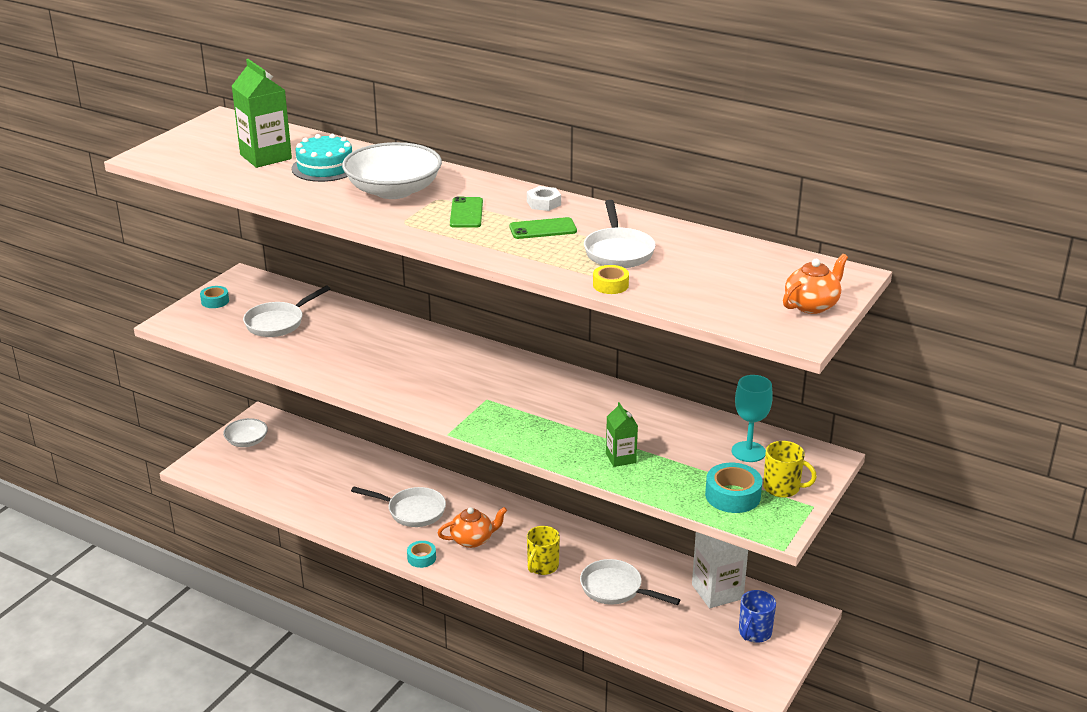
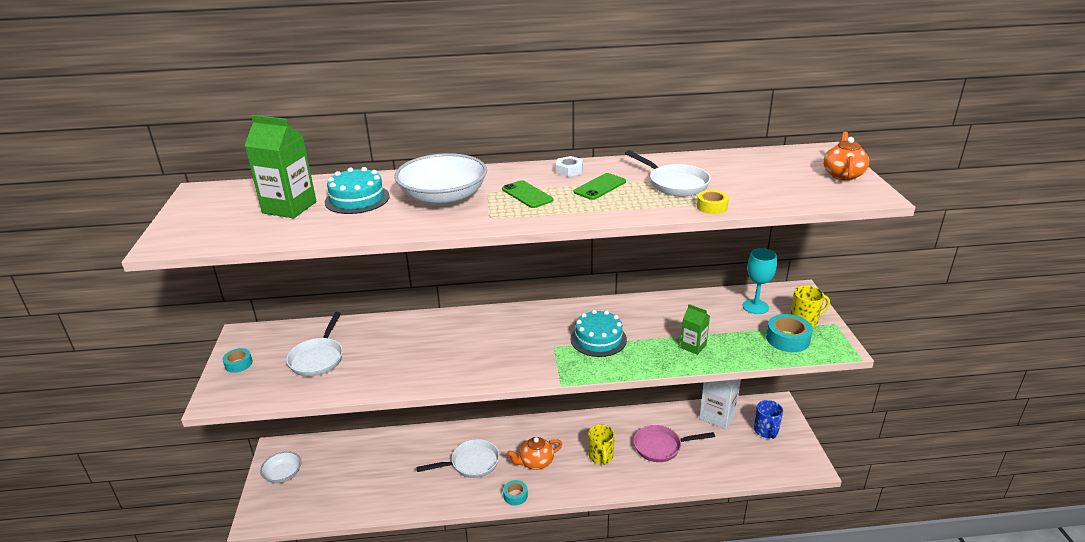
camera: 35 degrees left, 0 degrees up
(472, 540) = (536, 462): orange teapot -> orange teapot turned 150 degrees counterclockwise
(537, 411) = (598, 339): none -> turquoise cake
(615, 589) = (661, 447): white pan -> pink pan

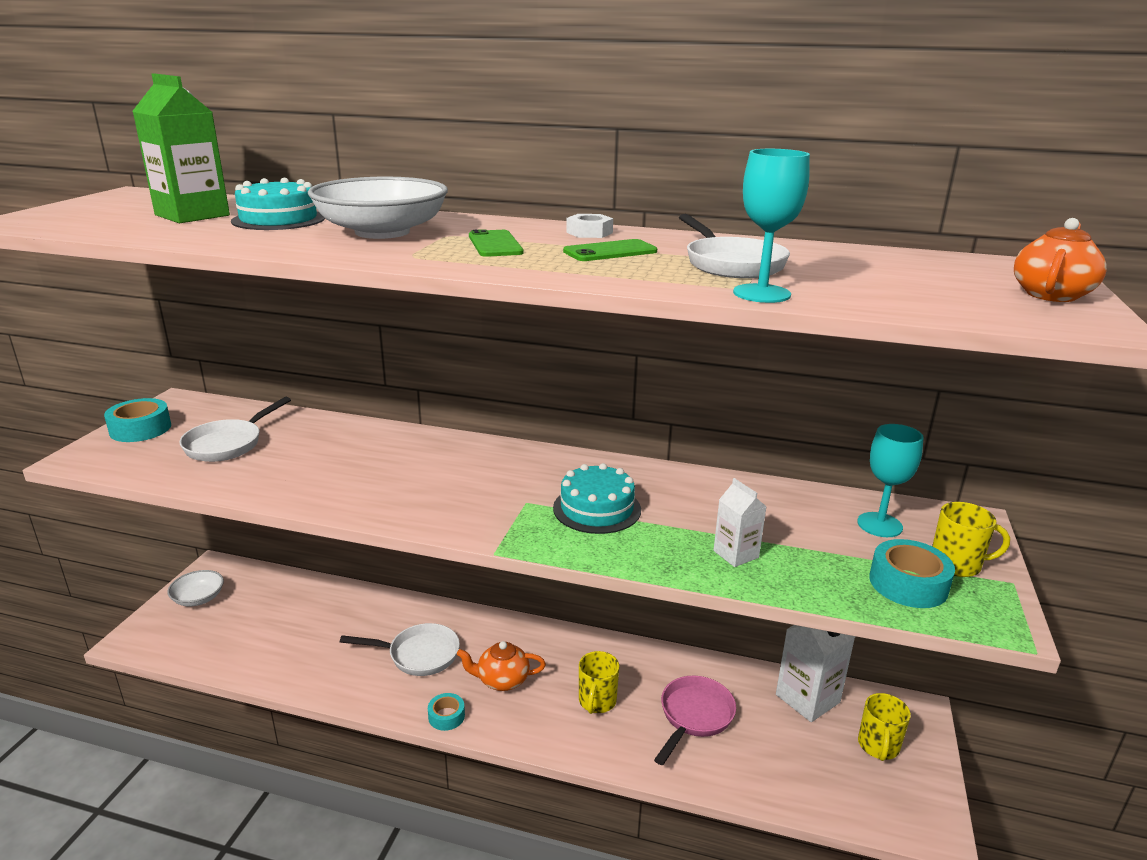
camera: 20 degrees right, 5 degrees down
(238, 364) = (140, 429): turquoise tape -> turquoise tape, size x1.63
(661, 447) = (694, 716): pink pan -> pink pan turned 105 degrees clockwise
(693, 346) = (736, 554): green carton -> white carton
(712, 207) = (761, 294): yellow tape -> turquoise goblet
(766, 431) = (878, 746): blue mug -> yellow mug

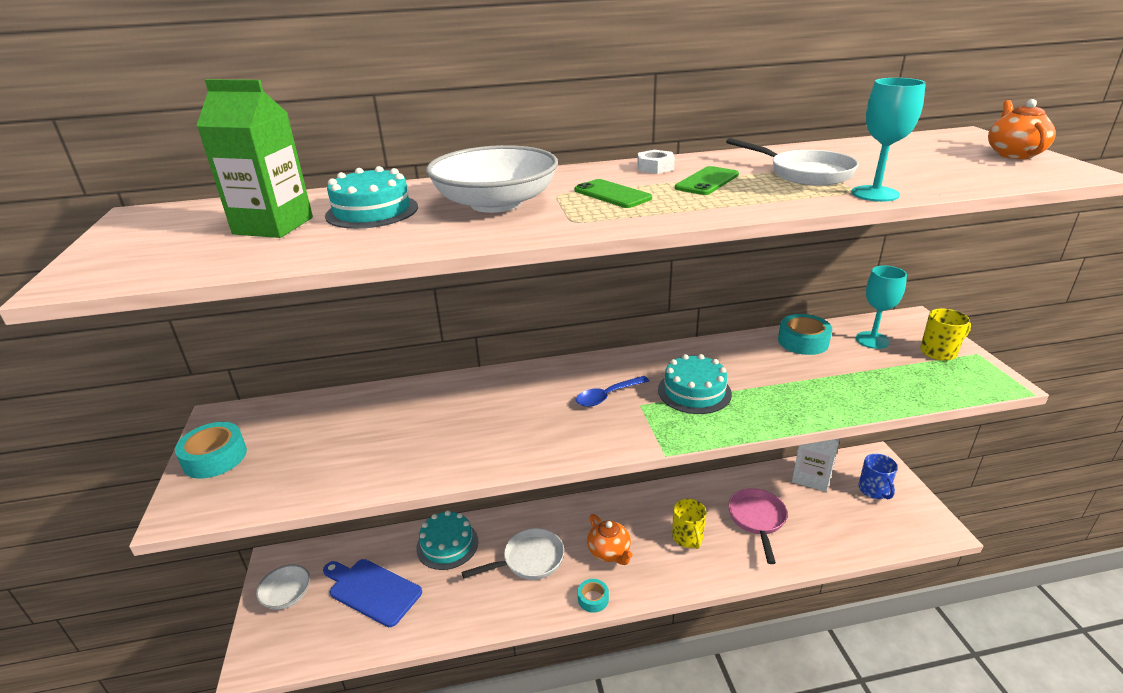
camera: 25 degrees left, 5 degrees up
(228, 444) = (327, 442): white pan -> none
(264, 622) = (372, 590): none -> blue cutting board
(359, 610) = (447, 544): none -> turquoise cake
(502, 680) = (609, 552): orange teapot -> orange teapot turned 90 degrees counterclockwise
(504, 485) = (607, 396): none -> blue spoon
(736, 554) = (817, 393): white carton -> none
(878, 746) = (874, 490): yellow mug -> blue mug
(908, 584) = (930, 375): turquoise tape -> turquoise tape (803, 341)

